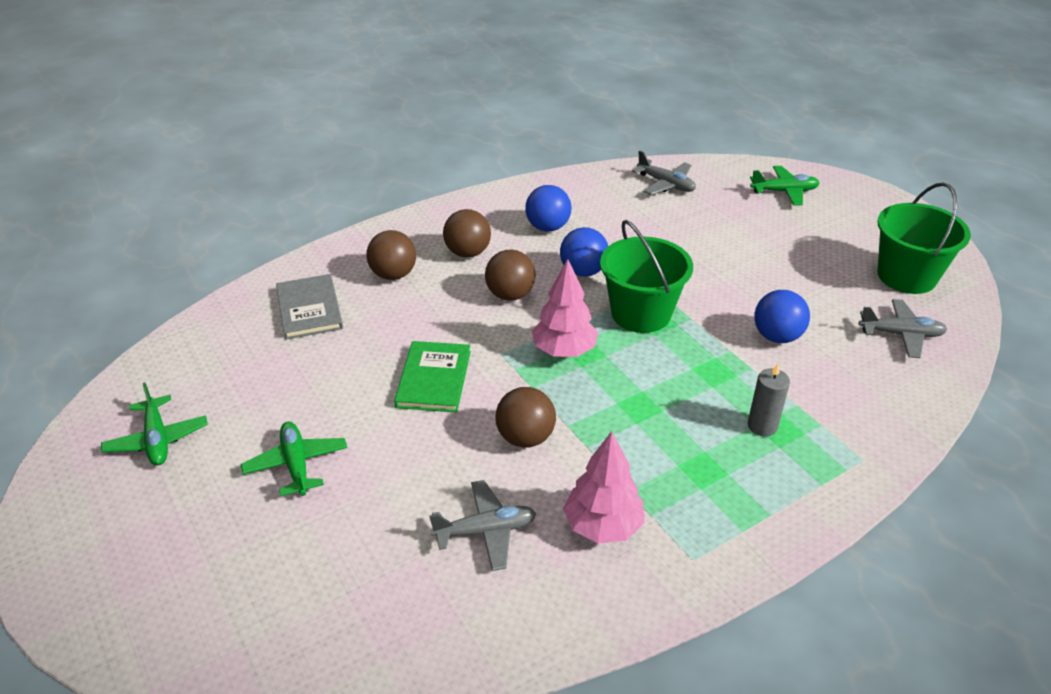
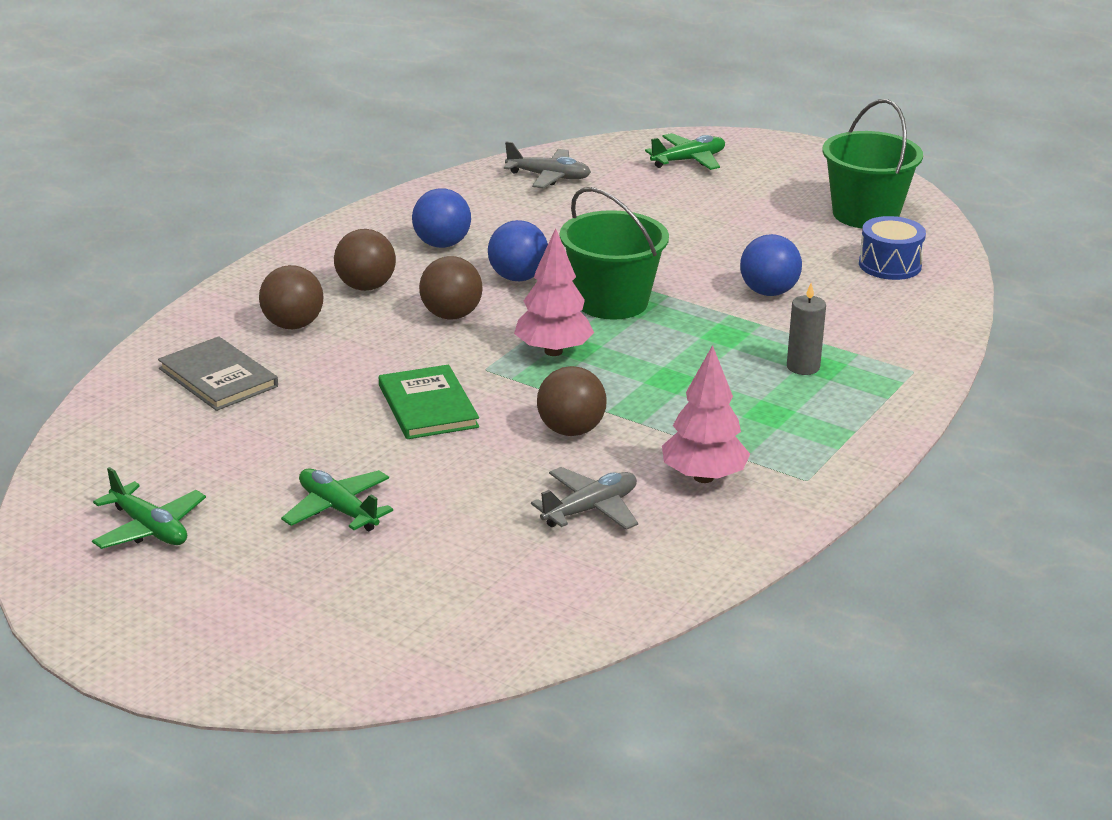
camera: 25 degrees left, 10 degrees down
(901, 334) = (890, 265): grey plane -> blue drum

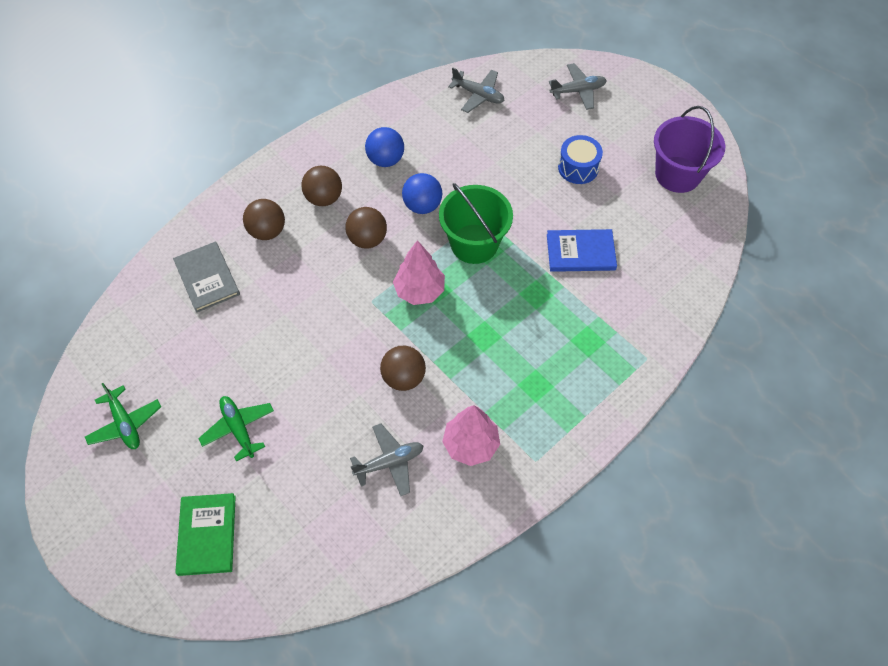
camera: 15 degrees right, 30 degrees up
(428, 406) = (324, 334): green book -> green book (207, 535)
(688, 160) = (578, 91): green plane -> grey plane
(768, 292) = (580, 252): blue ball -> blue book
(803, 367) = (575, 340): grey candle -> none
(865, 214) = (677, 174): green bucket -> purple bucket
(890, 265) = (673, 236): blue drum -> blue drum (578, 168)

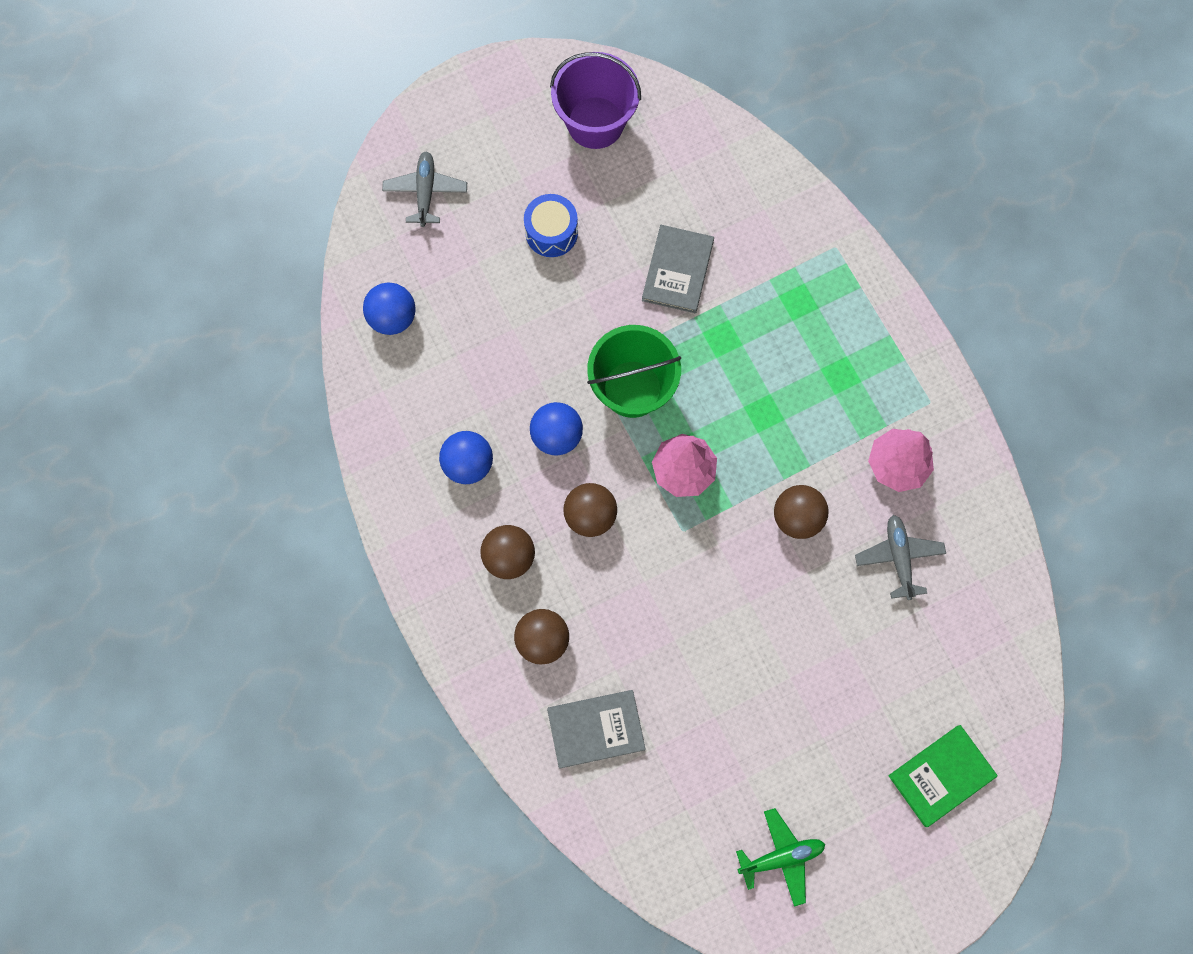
camera: 75 degrees left, 15 degrees up
(207, 535) = (941, 775): green book -> green book turned 45 degrees counterclockwise
(238, 429) = (819, 720): green plane -> none
(478, 95) = (393, 317): grey plane -> blue ball
(580, 252) = (677, 270): blue book -> grey book

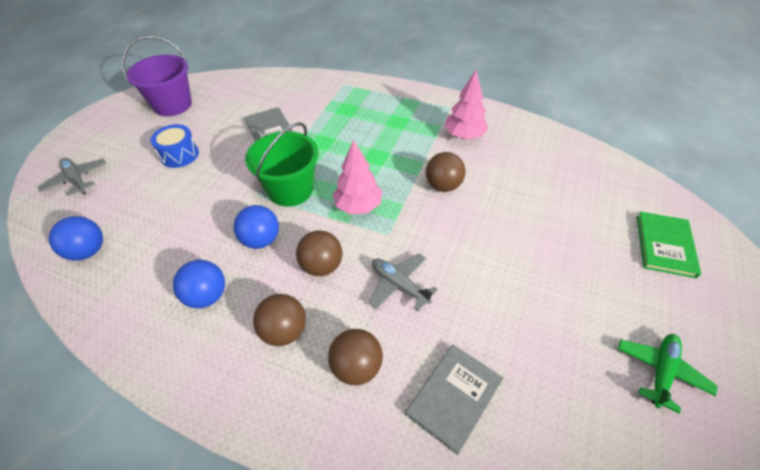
camera: 40 degrees left, 25 degrees down
(898, 557) = (512, 168): grey plane -> grey plane (399, 285)

